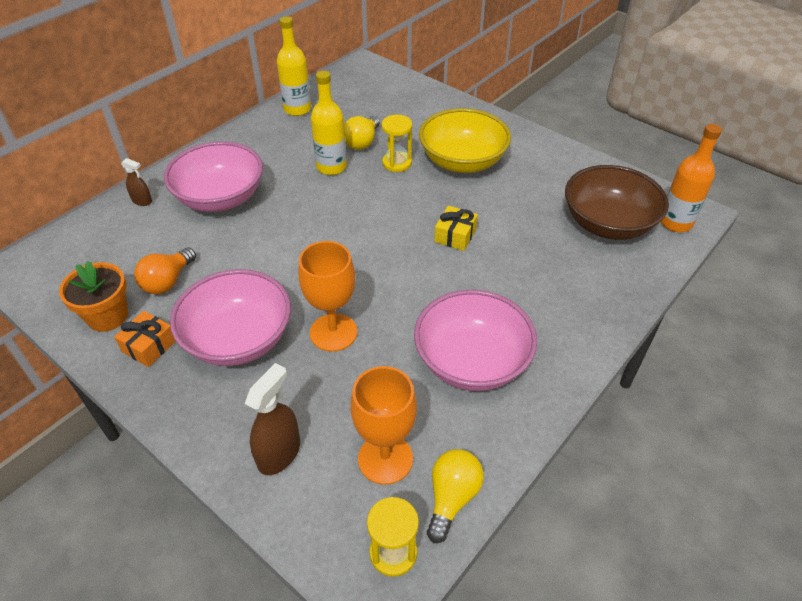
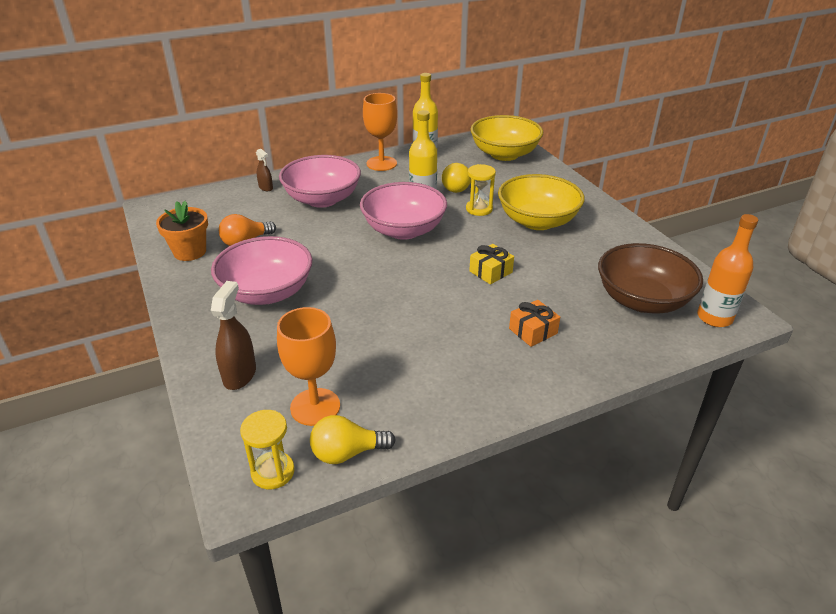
camera: 25 degrees right, 10 degrees down
(149, 346) = (203, 278): orange gift -> orange gift (533, 331)
(279, 453) = (240, 375): brown spray bottle -> brown spray bottle turned 45 degrees counterclockwise
(333, 332) = (340, 309): orange goblet -> orange goblet (381, 163)
(380, 87) = (504, 154): none -> yellow bowl
(452, 498) = (347, 453): yellow light bulb -> yellow light bulb turned 150 degrees counterclockwise
(471, 361) = (437, 364): pink bowl -> pink bowl (403, 230)

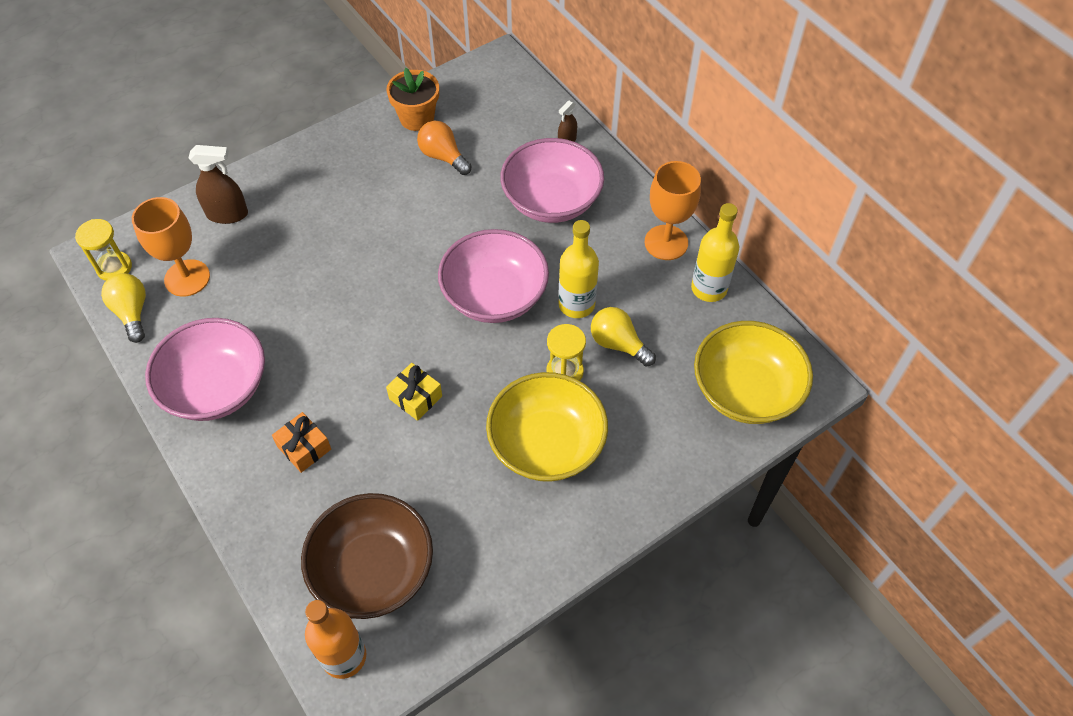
camera: 80 degrees right, 20 degrees up
(267, 292) = (352, 200): pink bowl -> pink bowl (216, 388)

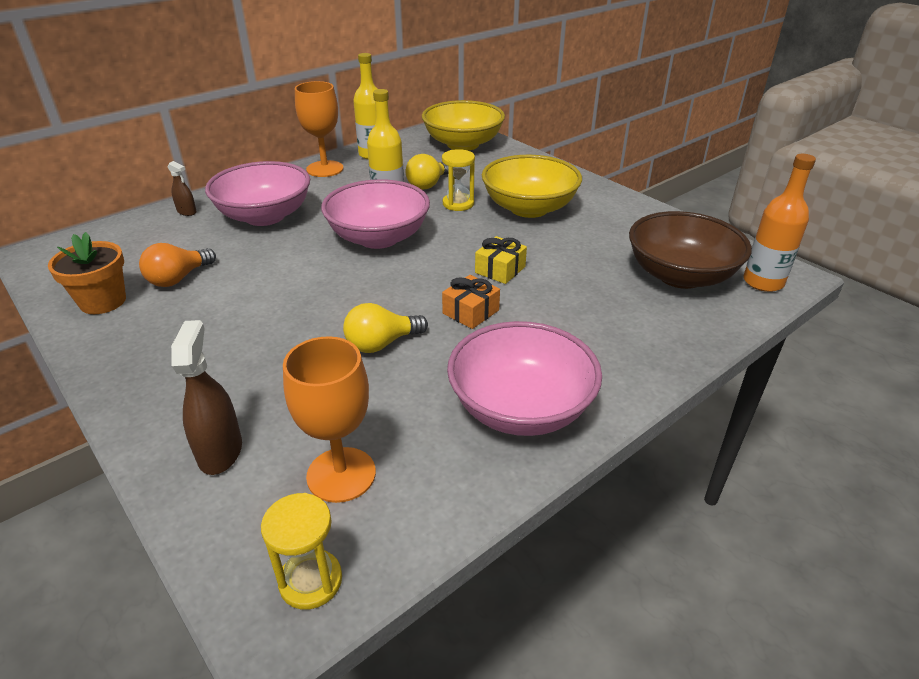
camera: 95 degrees left, 20 degrees down
(132, 312) = (407, 529): yellow light bulb -> yellow light bulb (381, 344)
(304, 448) = (577, 329): orange gift -> orange gift (471, 312)

